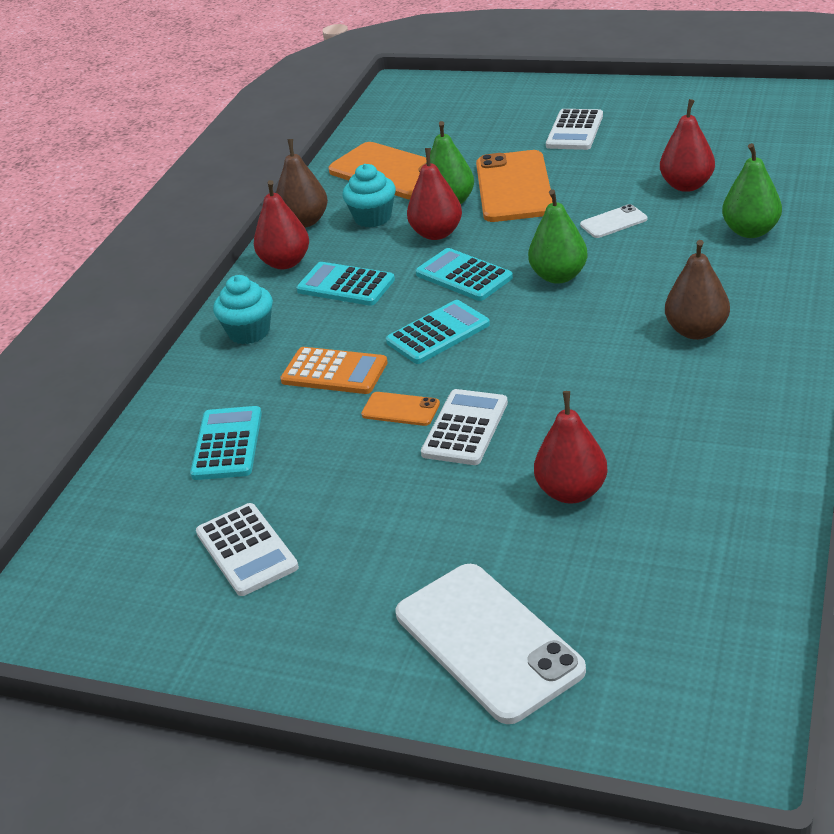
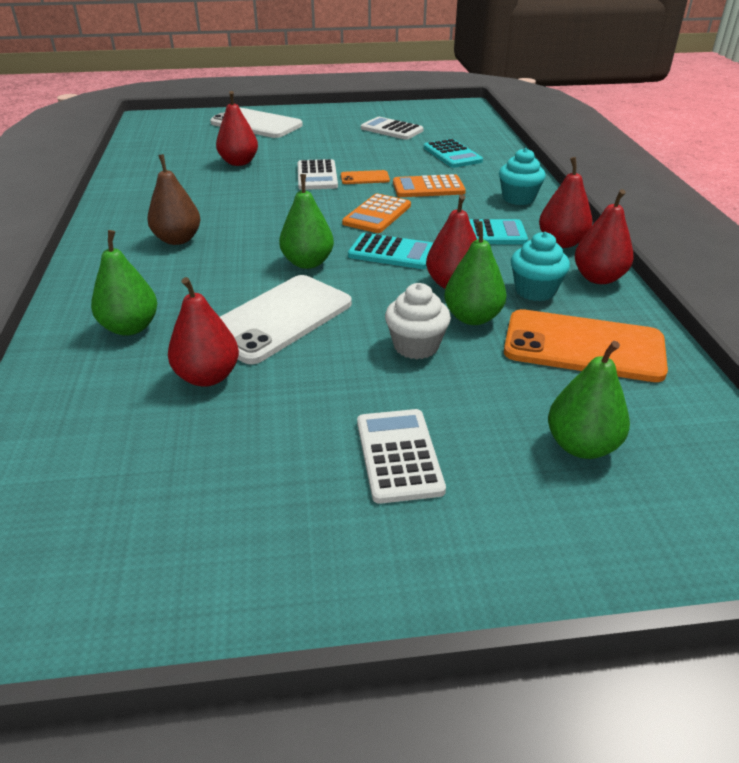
camera: 150 degrees right, 0 degrees up
(304, 222) = (598, 278): brown pear -> red pear
(438, 333) = (377, 214): turquoise calculator -> orange calculator
(462, 124) = (581, 446): none -> green pear
(514, 187) = (416, 346): orange phone -> white cupcake
(613, 222) = (279, 319): white phone -> white phone, size x2.15

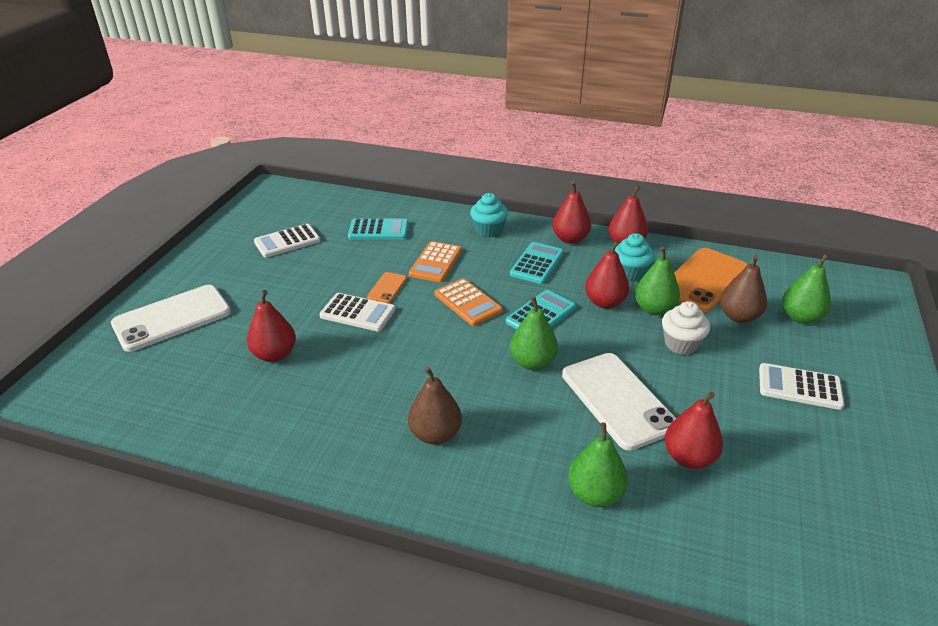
camera: 65 degrees left, 0 degrees up
(522, 385) = (738, 316): none -> brown pear

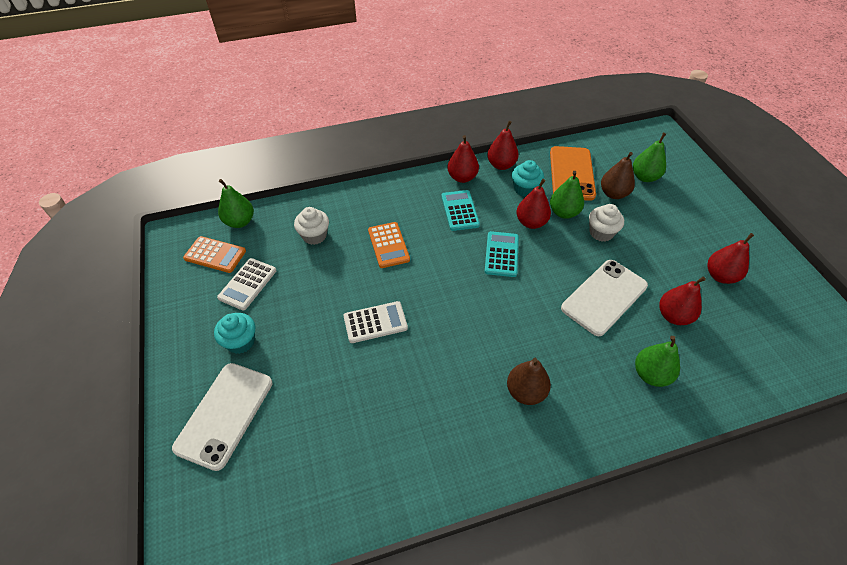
camera: 35 degrees left, 15 degrees up
(275, 354) = (349, 397): red pear -> red pear (720, 276)
(378, 230) = (314, 236): turquoise calculator -> white cupcake
(387, 288) = (375, 287): orange phone -> none
(467, 303) = (445, 270): orange calculator -> orange calculator (215, 255)
(488, 230) = (399, 196): turquoise cupcake -> turquoise cupcake (240, 342)
(532, 362) = (531, 297): green pear -> green pear (240, 222)
(618, 400) = (604, 297): white phone -> white phone turned 75 degrees counterclockwise
(799, 387) = (684, 231): white calculator -> none

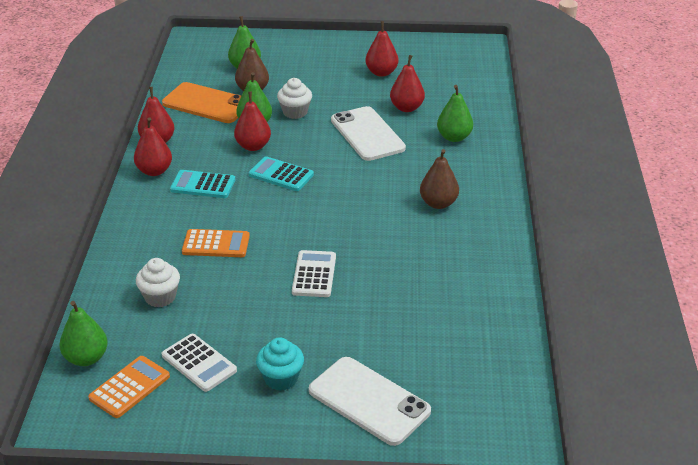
camera: 70 degrees left, 15 degrees down
(525, 189) = (205, 137): turquoise cupcake -> none

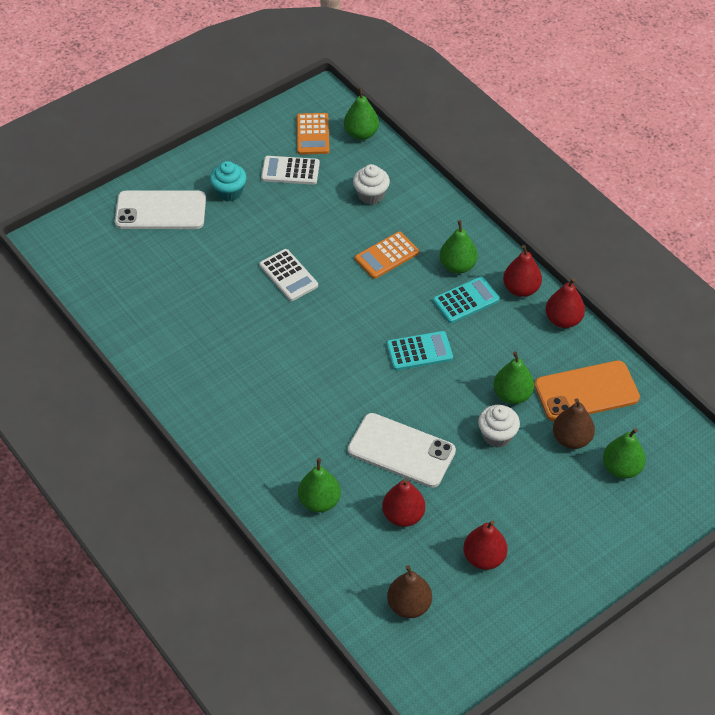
camera: 140 degrees right, 15 degrees up
(174, 208) = (457, 266): none -> green pear
(253, 146) = (480, 367): red pear -> none
(438, 203) = (260, 405): brown pear -> brown pear (409, 605)

